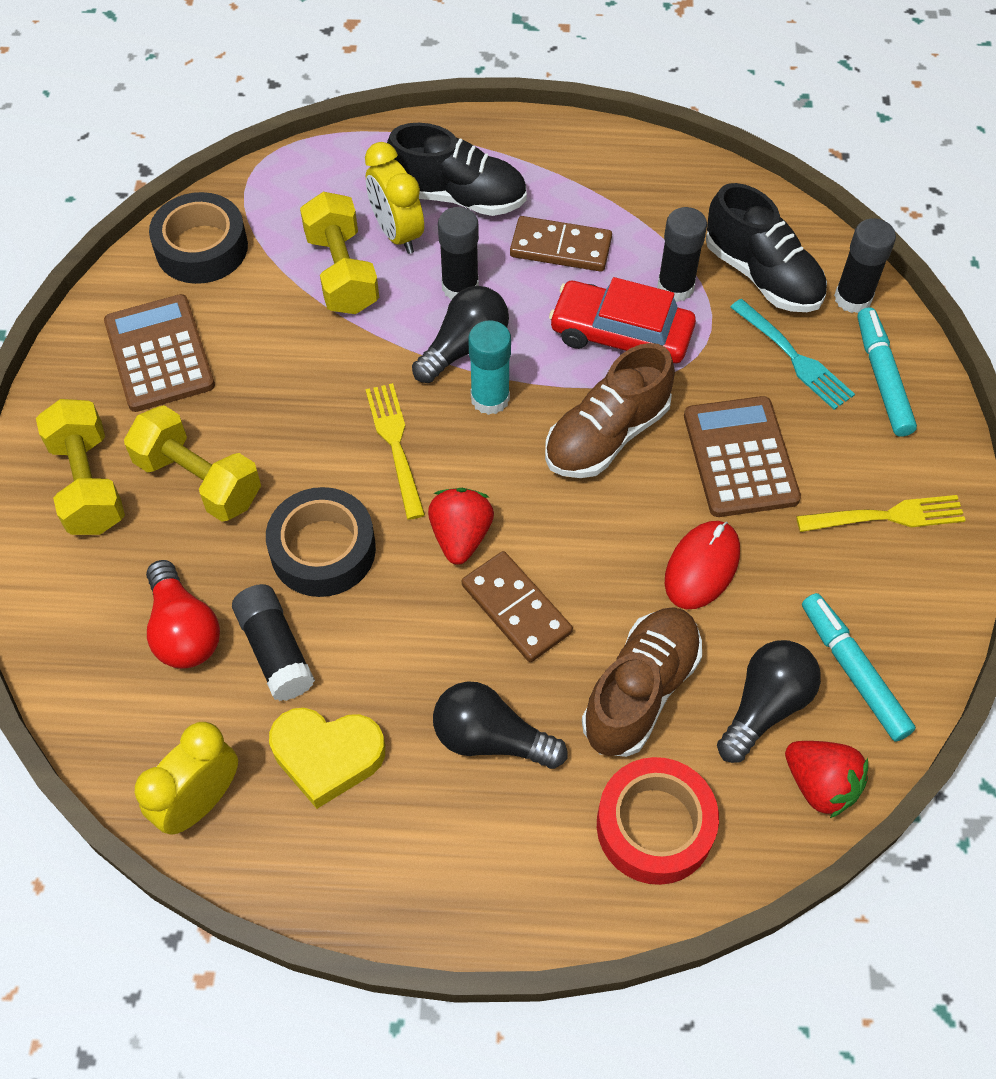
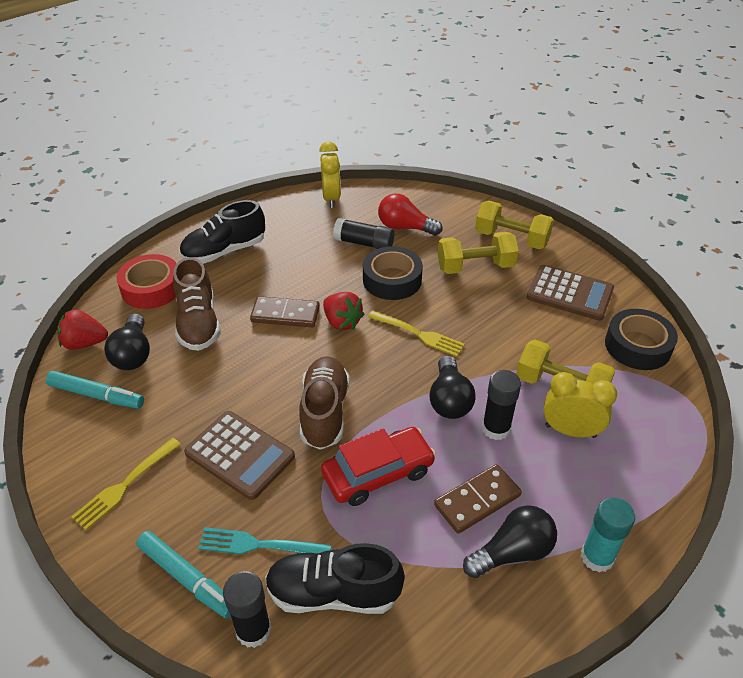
camera: 135 degrees right, 15 degrees down
(327, 756) = (304, 231): yellow heart -> none
(458, 197) = (576, 483): black shoe -> black shoe (224, 251)
(490, 398) = (404, 385): turquoise glue stick -> turquoise glue stick (597, 557)
(491, 739) = (247, 272): black light bulb -> black light bulb (512, 552)
(675, 287) = (380, 533): black glue stick -> none
(702, 567) = (213, 387): red mouse -> none

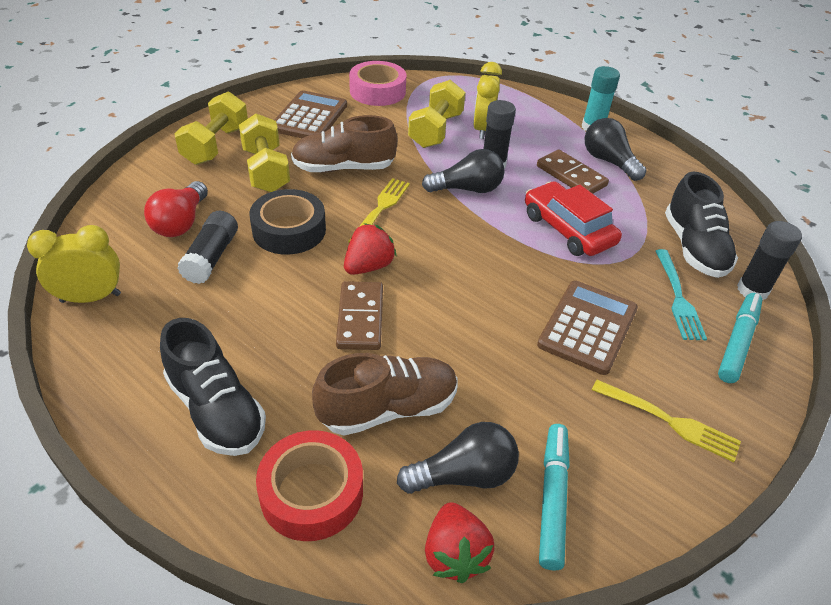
camera: 100 degrees left, 0 degrees up
(324, 412) = (508, 269): brown shoe -> brown shoe (343, 168)
(637, 346) = (377, 91): black tape -> pink tape

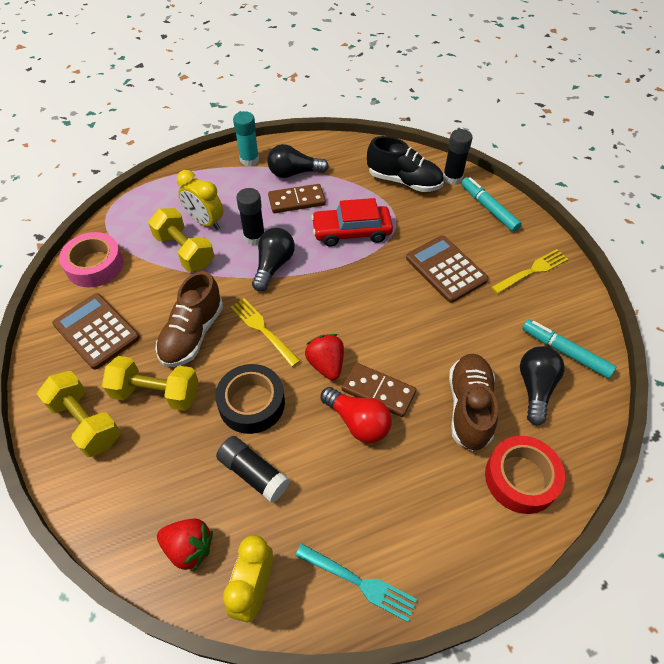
camera: 60 degrees left, 10 degrees up
(181, 222) = (190, 485): red light bulb -> red light bulb (358, 422)
(216, 410) = (428, 518): black shoe -> none
(455, 554) = (587, 417): red strawberry -> red strawberry (189, 548)
(677, 297) = (441, 213): turquoise fork -> turquoise fork (358, 582)

